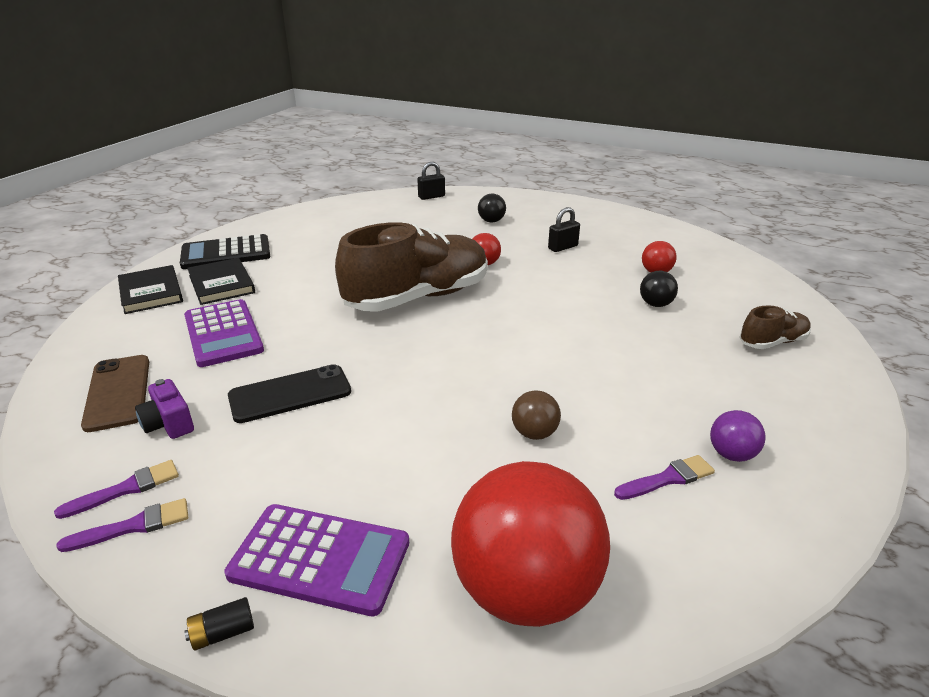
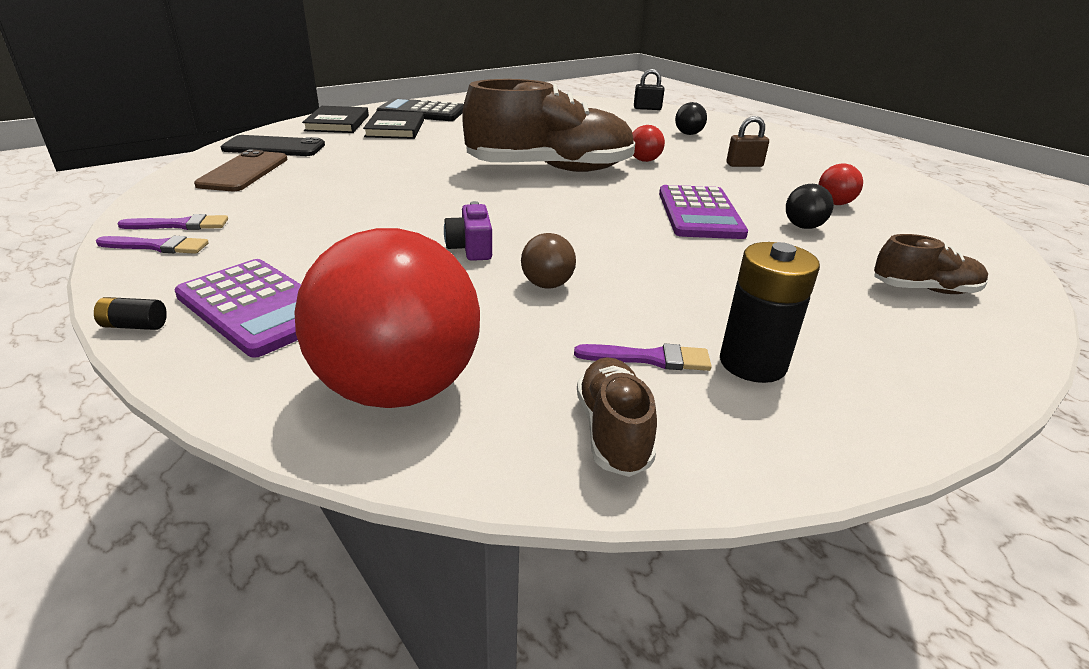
camera: 25 degrees right, 0 degrees up
(169, 423) = (255, 197): purple camera -> purple camera (471, 248)
(223, 333) = (359, 157): purple calculator -> purple calculator (700, 213)
(290, 394) = (364, 203): black phone -> black phone (274, 147)
(563, 247) = (744, 165): black padlock -> brown padlock
(702, 558) = (612, 431): none -> brown shoe
(731, 454) = (752, 363): purple ball -> black battery

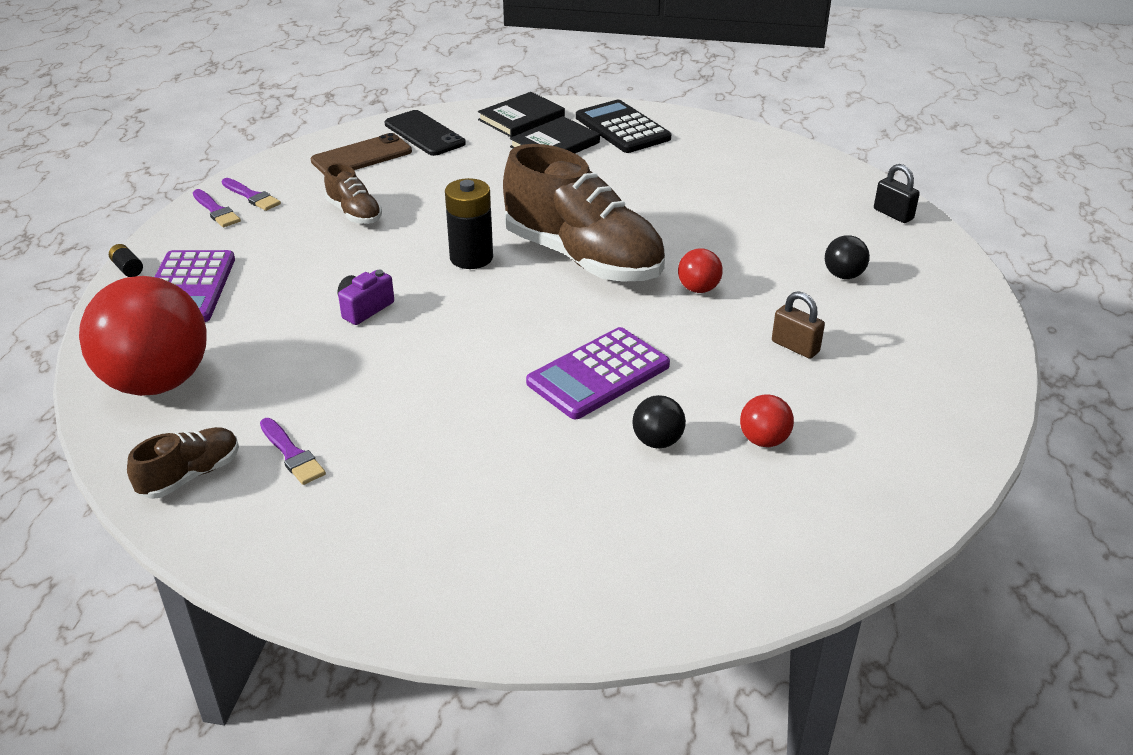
camera: 50 degrees right, 5 degrees up
(547, 285) = (348, 367): brown ball -> none
(752, 363) = (336, 500): black battery -> black battery (471, 258)
(924, 289) = (595, 554): brown shoe -> brown shoe (354, 213)

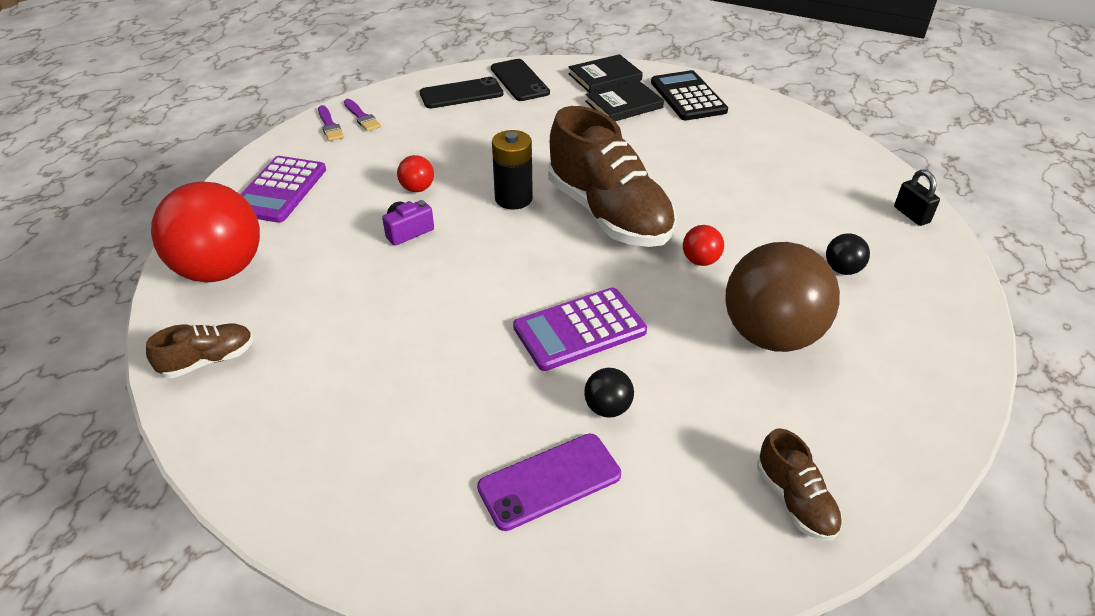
camera: 15 degrees right, 5 degrees up
(127, 268) = (243, 166): black battery -> none
(292, 454) = (294, 357): purple brush -> none
(354, 213) = (435, 144): brown shoe -> brown shoe (795, 500)
(362, 156) = (461, 94): brown phone -> black phone
(625, 517) = (549, 481): none -> purple phone
(764, 440) = (707, 427): red ball -> red ball (417, 189)
(795, 347) = (770, 335): brown padlock -> brown ball

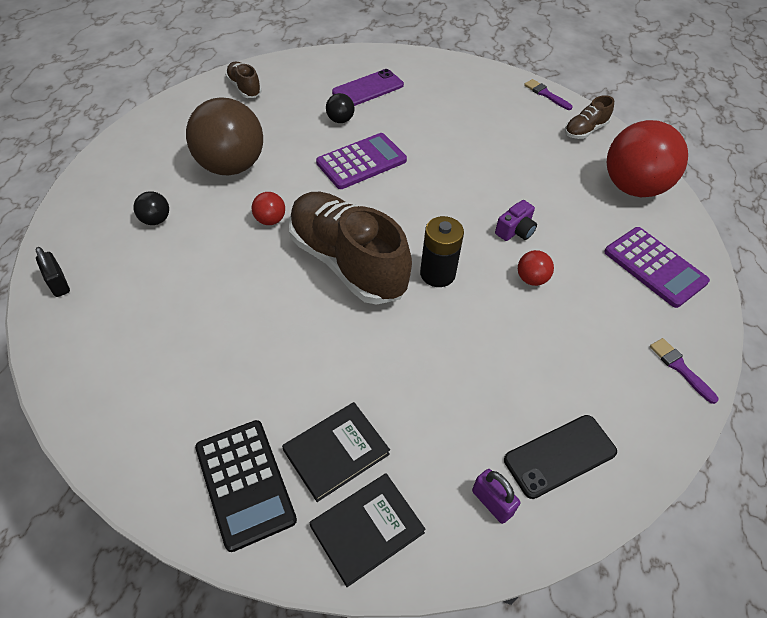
camera: 170 degrees right, 10 degrees up
(280, 190) = (655, 267): purple calculator -> purple calculator turned 135 degrees clockwise
(362, 117) = (655, 388): purple brush -> purple brush (546, 94)
(519, 80) = (492, 502): black phone -> purple padlock

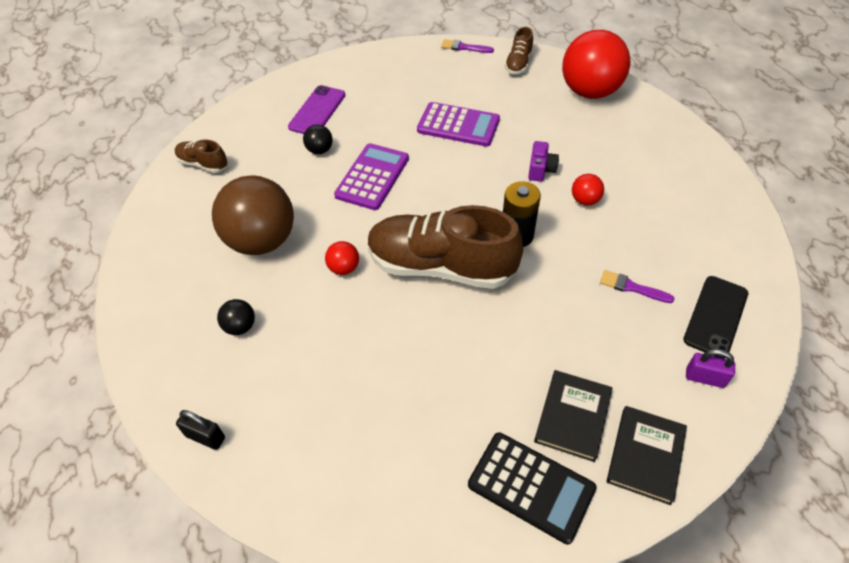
camera: 30 degrees left, 0 degrees up
(655, 267) = (655, 144): purple calculator -> purple calculator (458, 125)
(680, 368) = (731, 208): purple brush -> purple brush (632, 287)

